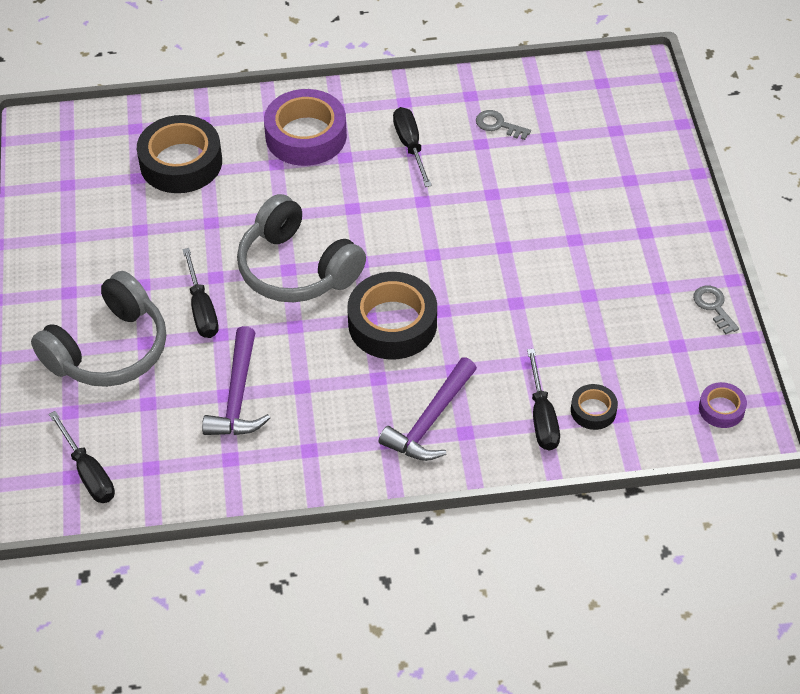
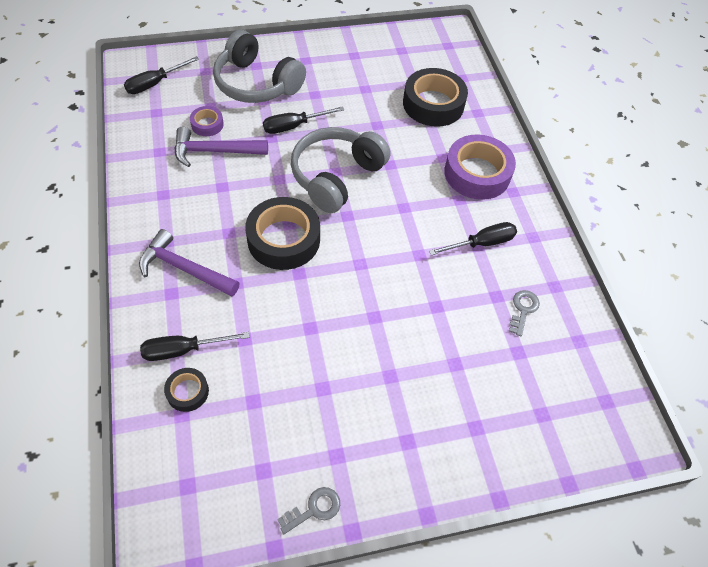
camera: 80 degrees right, 5 degrees up
(721, 409) = (183, 512): purple tape -> purple tape (207, 124)

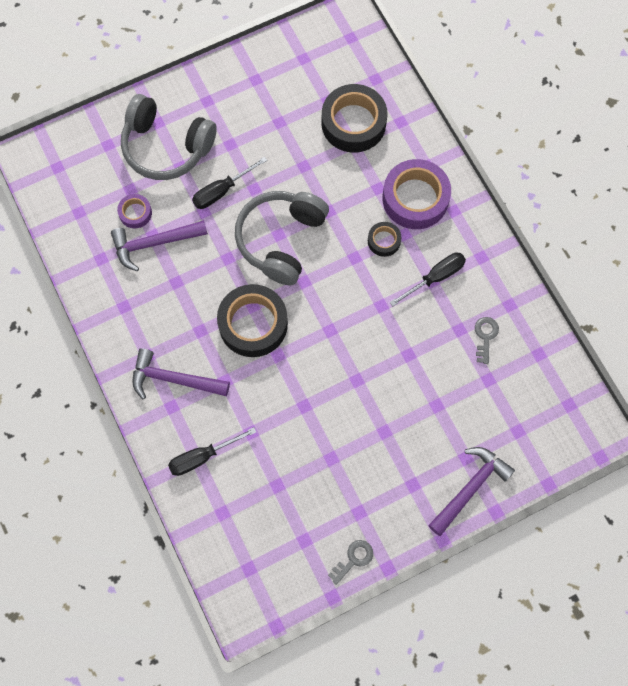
camera: 10 degrees left, 15 degrees up
(155, 83) = (63, 176): black screwdriver -> none
(187, 392) = (220, 492): black tape -> black tape (384, 241)
(474, 463) = (470, 488): none -> purple hammer

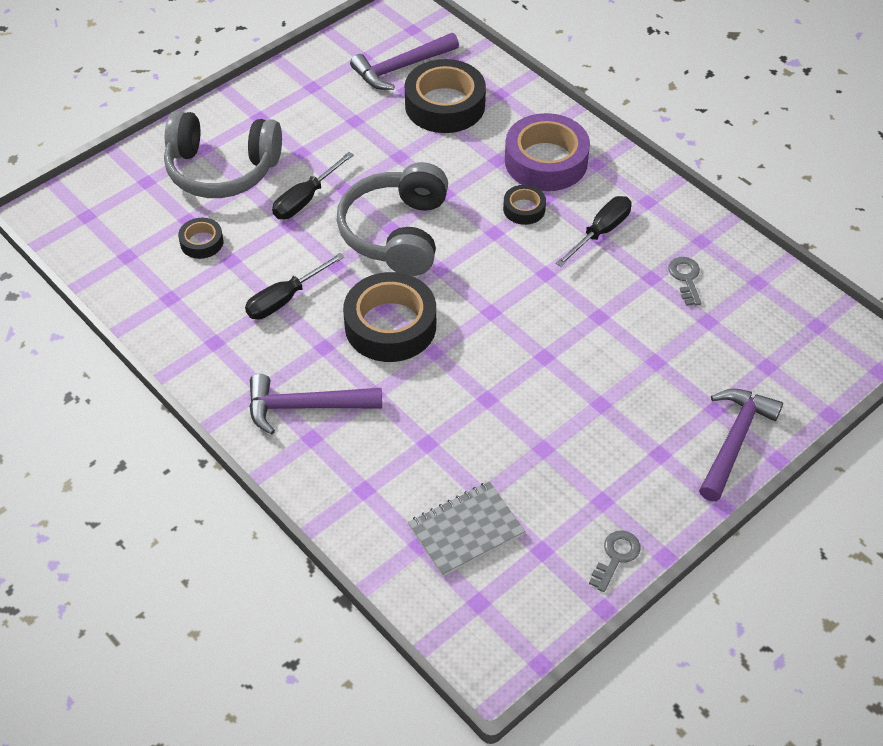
camera: 15 degrees left, 20 degrees down
(135, 213) = (201, 242): purple tape -> black tape
(154, 243) = (235, 268): purple hammer -> purple hammer (401, 68)
(203, 456) = (372, 485): black screwdriver -> black screwdriver (285, 299)
(257, 510) = (466, 530): none -> grey notebook

